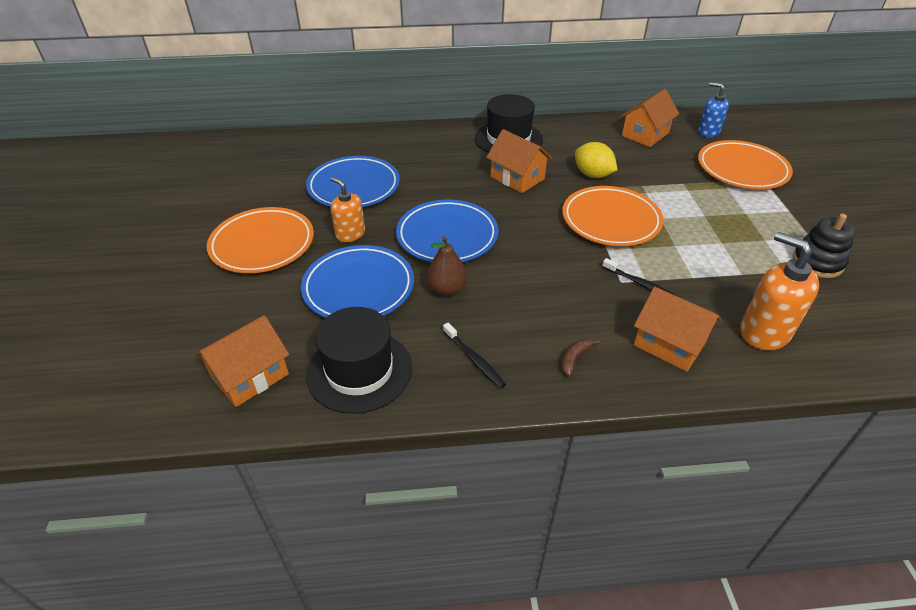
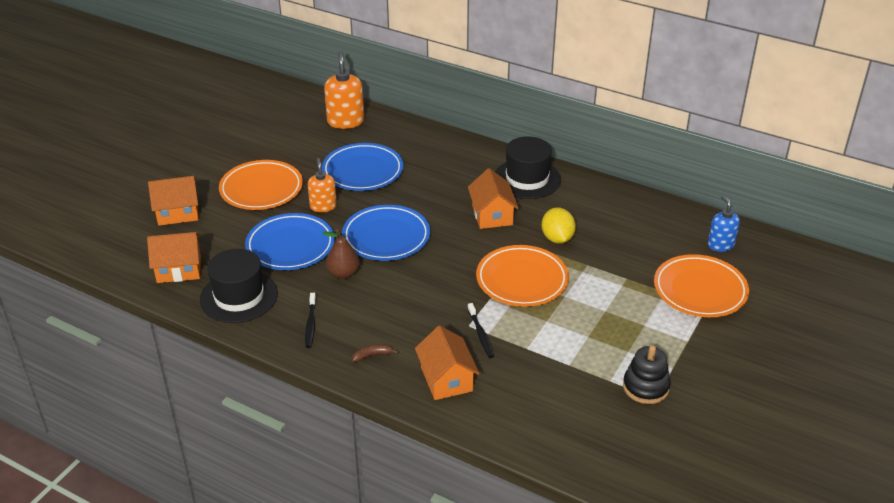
camera: 35 degrees right, 5 degrees down
(645, 134) = (655, 223): orange house -> orange house (178, 213)
(764, 332) = (525, 407): orange soap dispenser -> orange soap dispenser (345, 121)

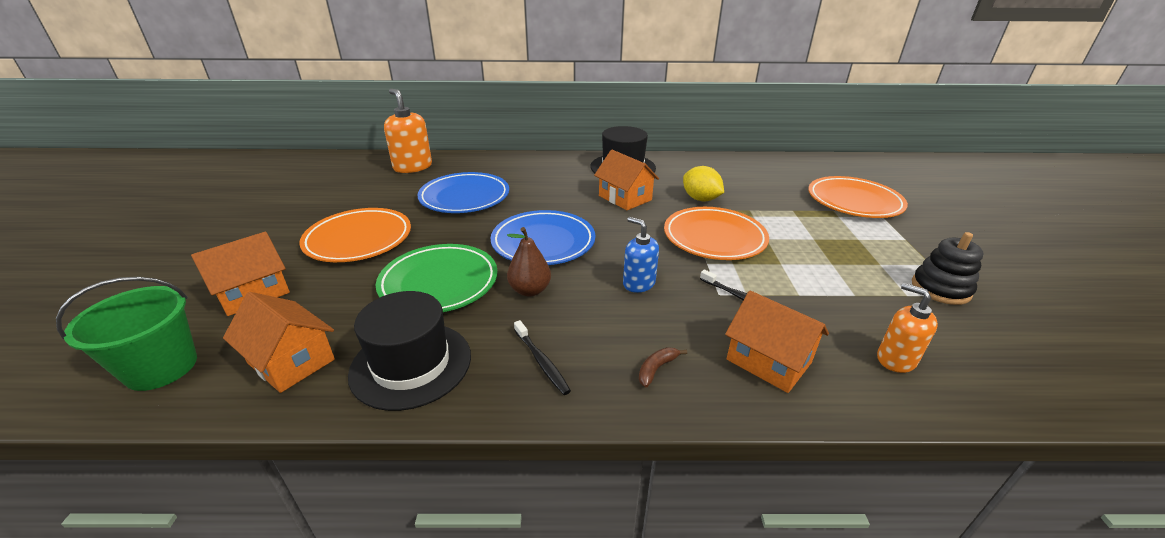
camera: 30 degrees left, 5 degrees down
(115, 248) = (161, 367): none -> green bucket
(179, 269) = (291, 361): orange house -> orange house turned 75 degrees clockwise
(290, 246) = (439, 283): blue plate -> green plate
(323, 206) = (447, 235): orange soap dispenser -> orange soap dispenser (895, 359)
(720, 245) = (819, 170): blue soap dispenser -> blue soap dispenser (638, 283)

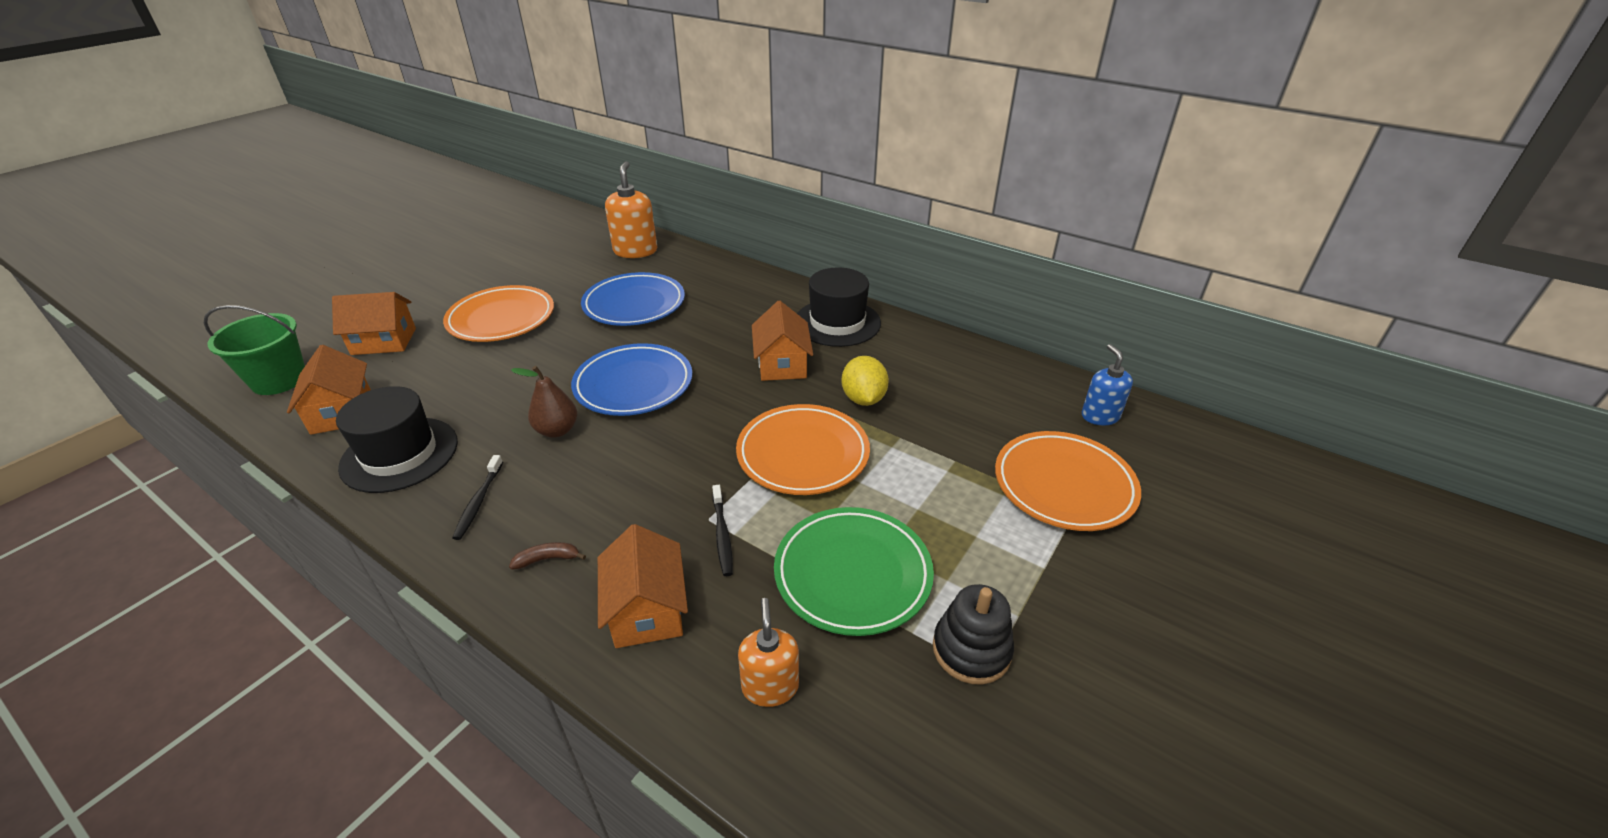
camera: 35 degrees right, 5 degrees up
(439, 283) = (503, 389): green plate -> green plate (852, 574)
(638, 283) = (653, 469): blue soap dispenser -> blue soap dispenser (1100, 416)

